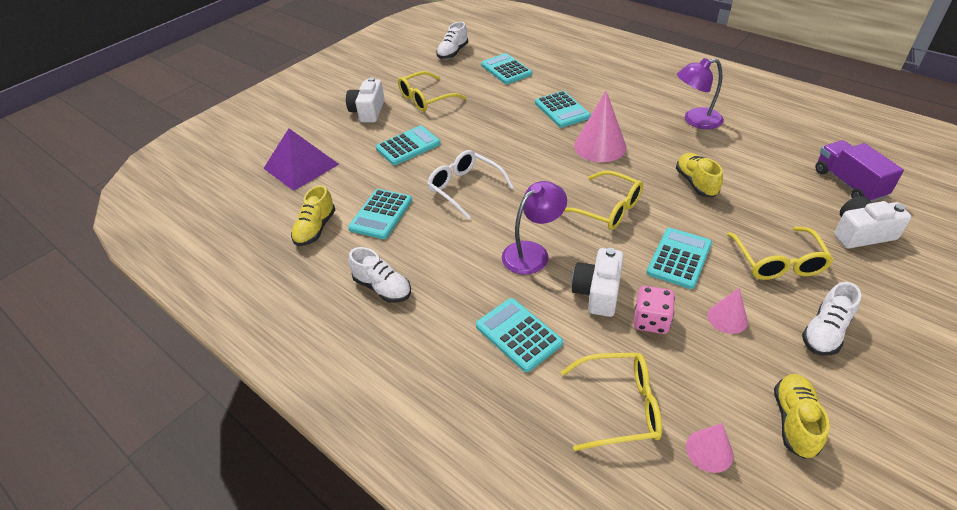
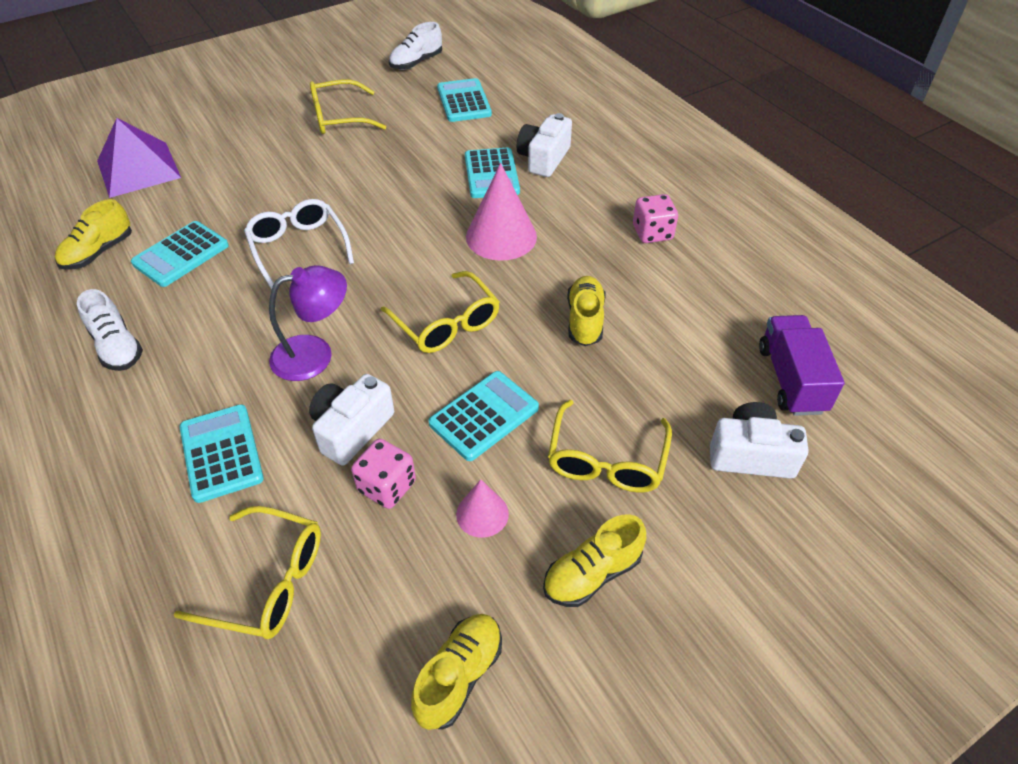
camera: 15 degrees right, 5 degrees up
(368, 111) = (261, 117): white camera -> white camera (543, 159)
(408, 146) = (274, 175): turquoise calculator -> none
(695, 120) = (652, 233): purple lamp -> pink dice
(709, 451) = (328, 674): pink cone -> none
(825, 332) = (592, 574): white shoe -> yellow shoe

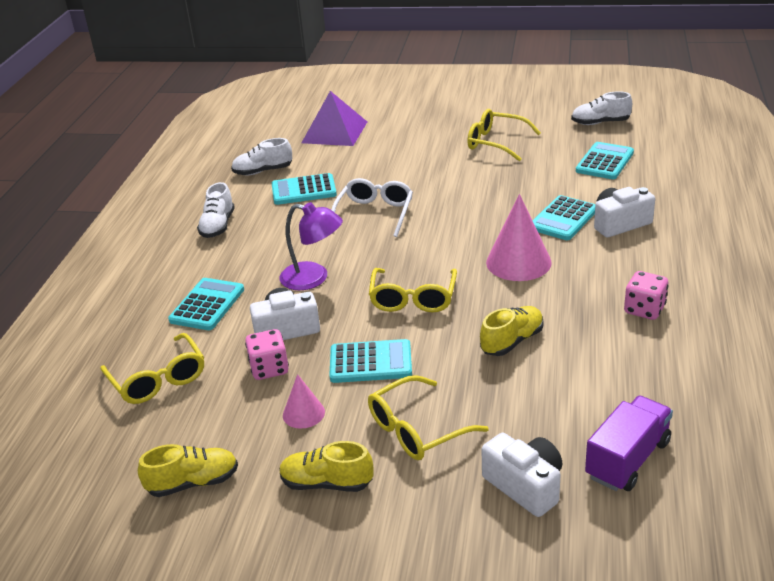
camera: 45 degrees right, 15 degrees down
(98, 252) = (263, 171): yellow shoe -> white shoe

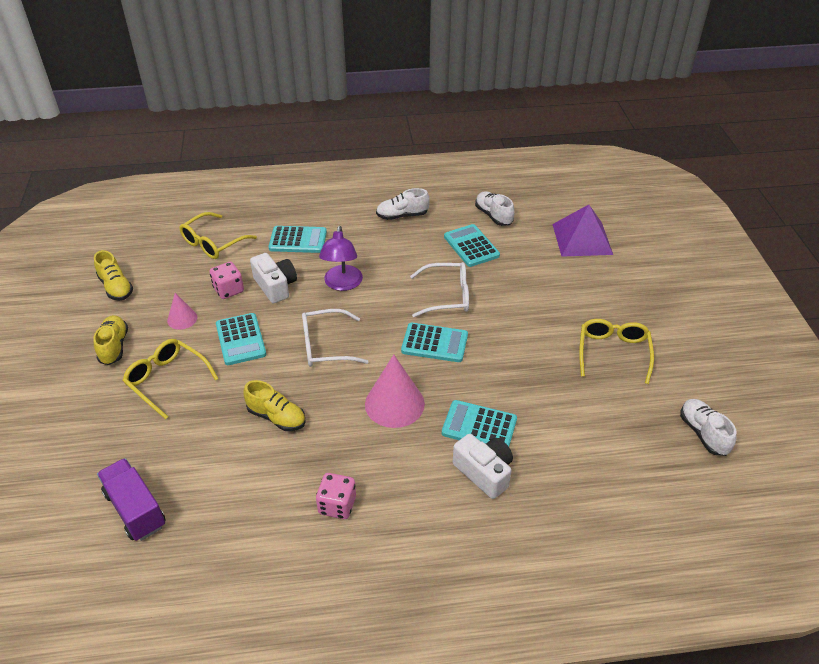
camera: 70 degrees right, 10 degrees up
(413, 299) = (325, 346): yellow glasses -> white glasses
(525, 486) = (108, 450): white camera -> none
(604, 162) = (610, 447): turquoise calculator -> turquoise calculator (434, 343)
(627, 459) = (135, 509): purple truck -> purple truck turned 150 degrees counterclockwise

